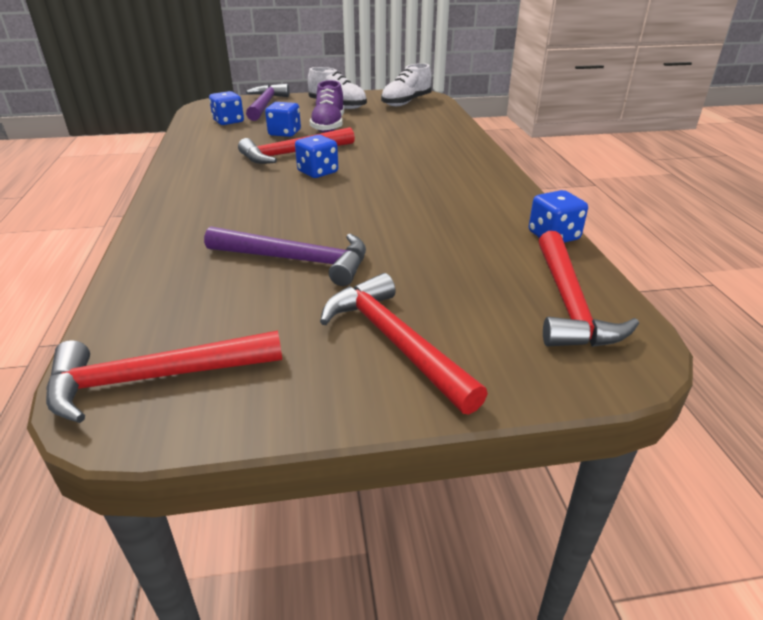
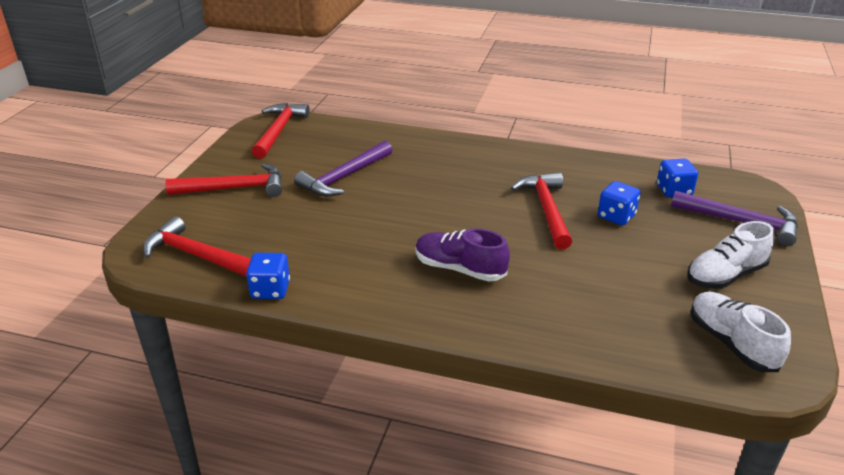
camera: 115 degrees right, 0 degrees up
(318, 172) = (489, 213): blue dice -> none
(328, 126) = (632, 249): purple shoe -> purple shoe (459, 269)

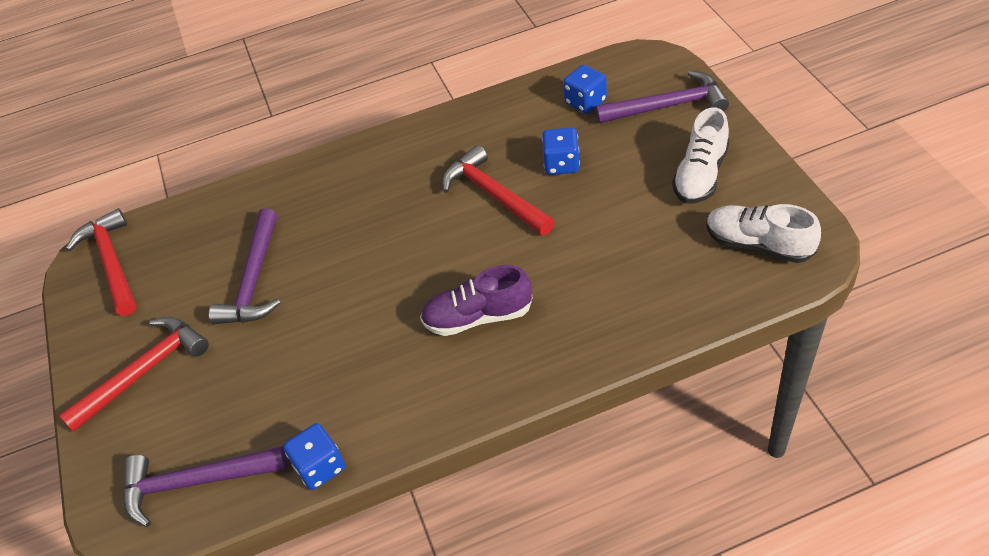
camera: 30 degrees left, 15 degrees up
(197, 255) = (195, 482): red hammer -> purple hammer

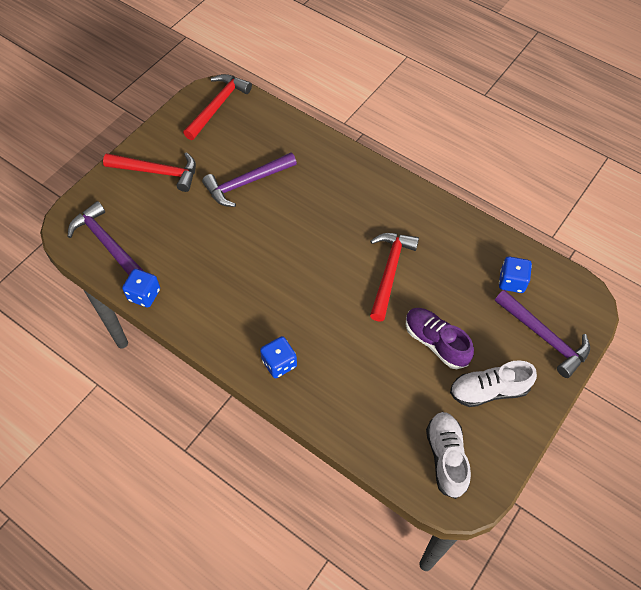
camera: 50 degrees right, 10 degrees up
(478, 317) = (287, 317): purple shoe -> purple shoe (436, 342)
(561, 164) = (442, 297): blue dice -> blue dice (279, 363)

